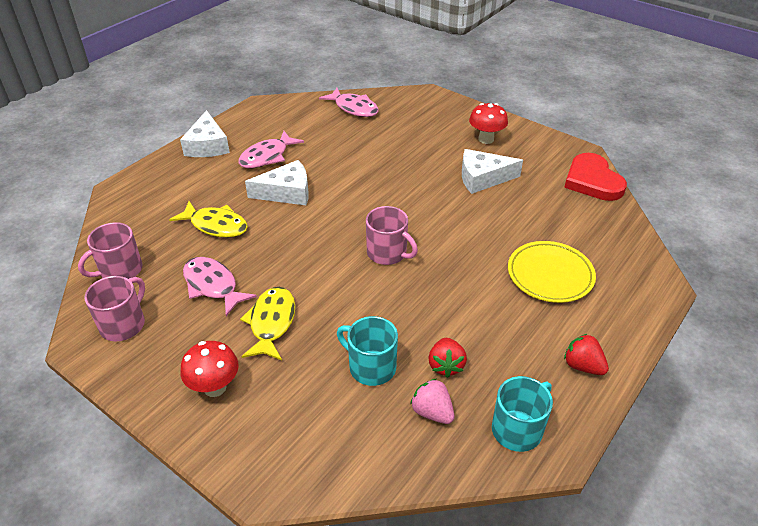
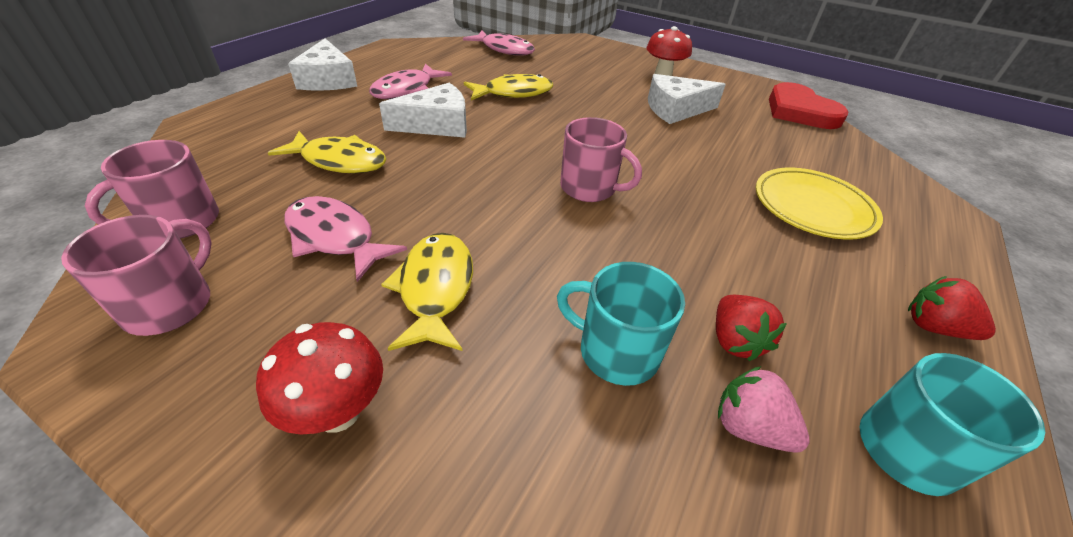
camera: 10 degrees left, 0 degrees up
(351, 160) = (513, 93): none -> yellow fish

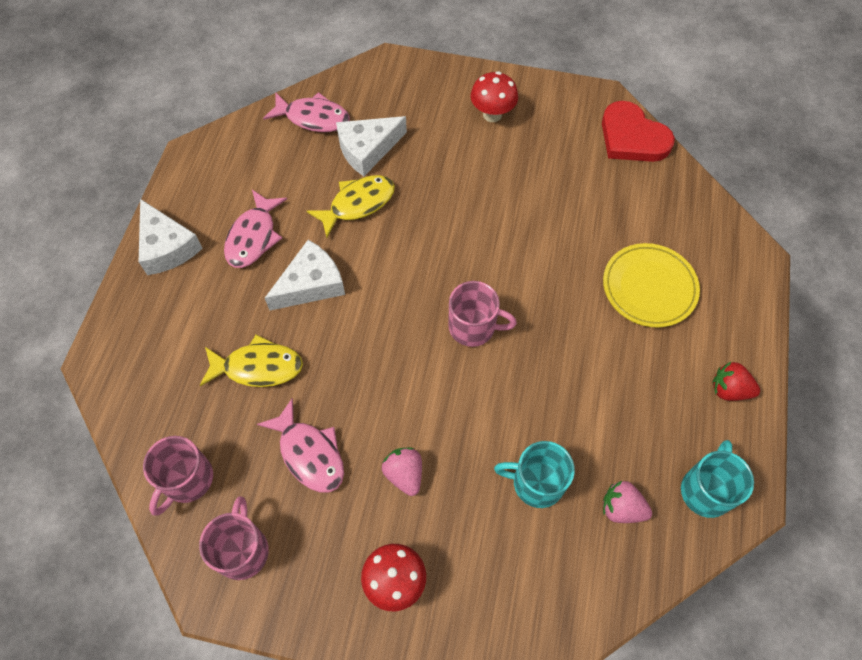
camera: 15 degrees left, 20 degrees up
(335, 238) = (309, 453): pink fish -> pink fish turned 150 degrees counterclockwise
(435, 289) = (404, 474): yellow fish -> pink strawberry
(676, 109) = (518, 177): white cheese -> white cheese (367, 149)
(734, 341) = (606, 447): red strawberry -> none

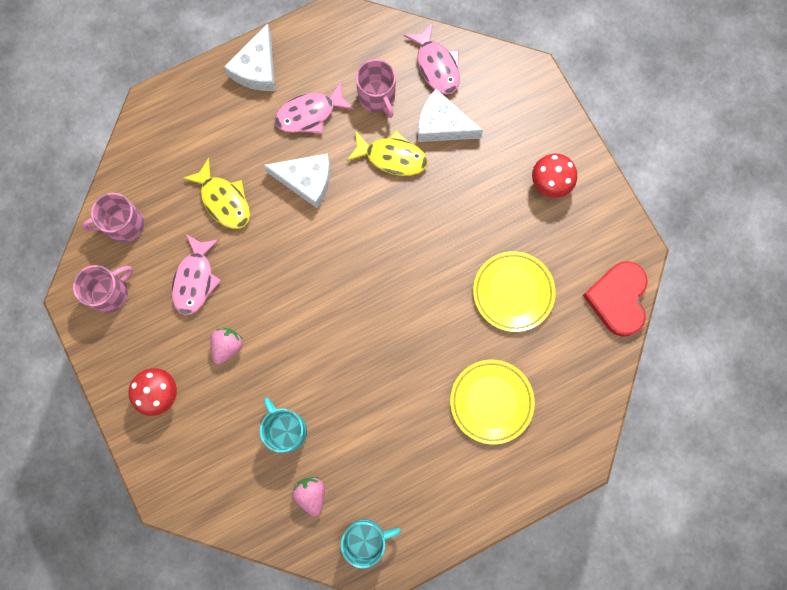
camera: 50 degrees right, 15 degrees up
(473, 327) = (362, 308): pink mug -> pink mug (377, 97)
(562, 203) = (513, 292): none -> yellow plate
(729, 390) = (453, 508): red strawberry -> none

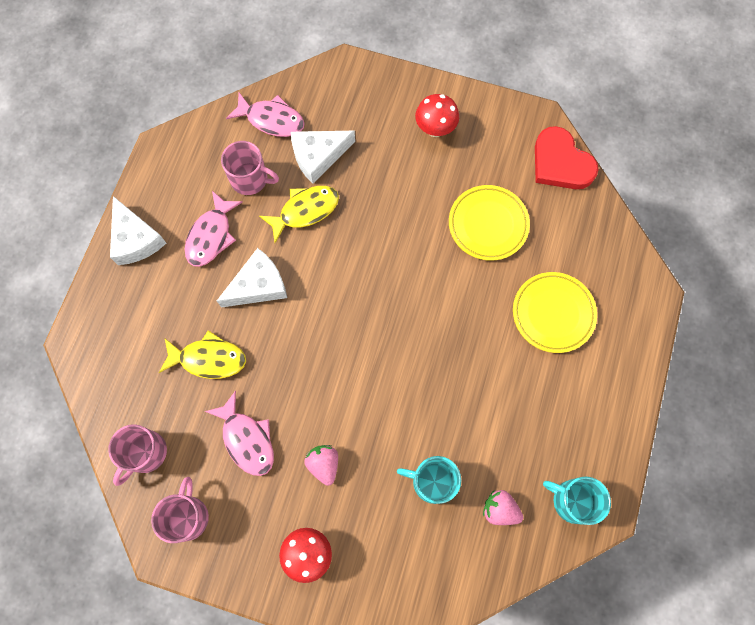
camera: 45 degrees left, 5 degrees down
(366, 539) = (572, 500): turquoise mug -> turquoise mug turned 90 degrees counterclockwise

